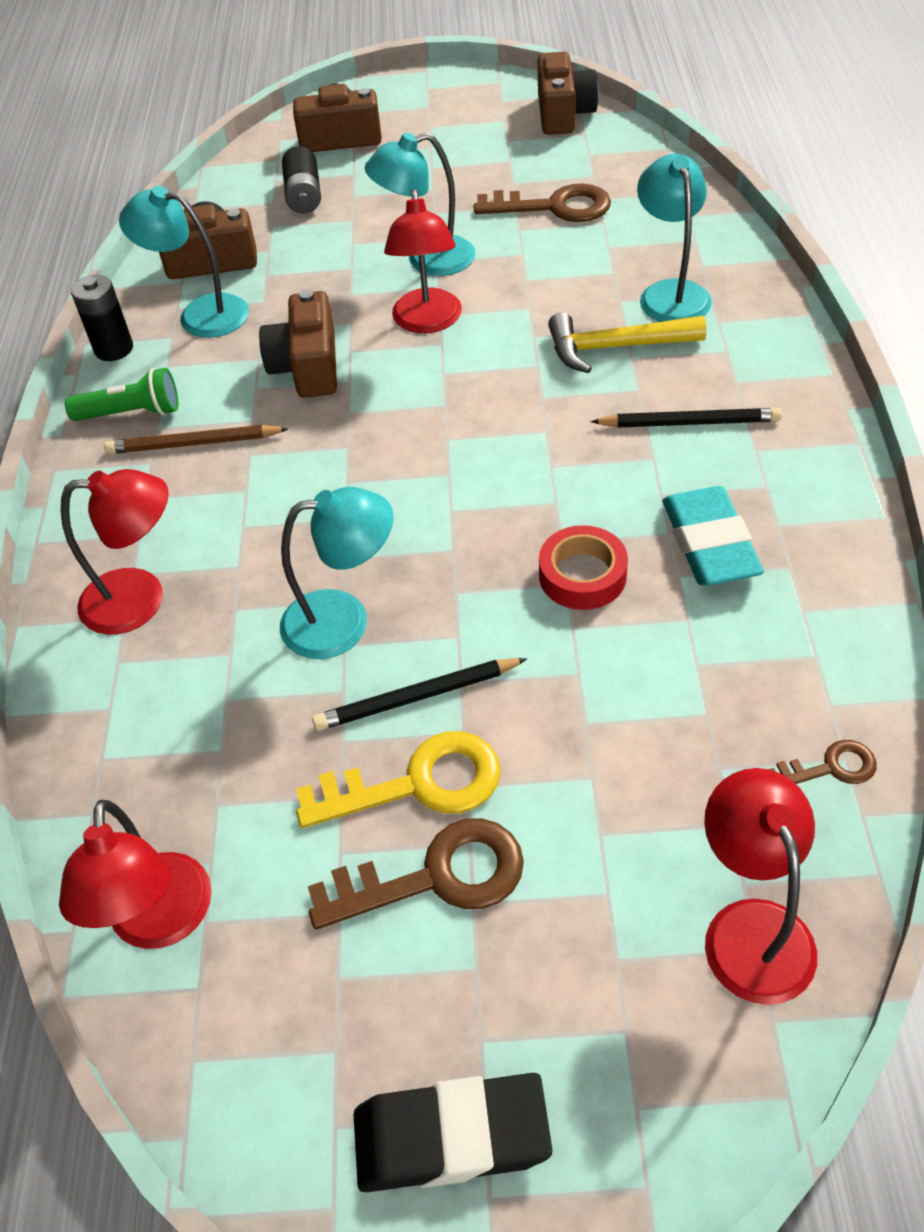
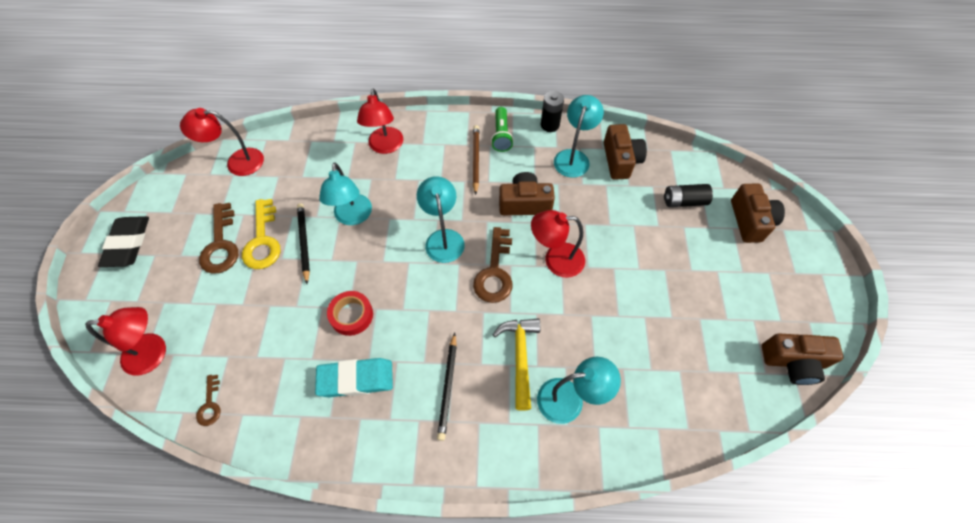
camera: 90 degrees right, 10 degrees up
(427, 260) = (615, 263): turquoise lamp -> turquoise lamp (443, 238)
(554, 207) = (670, 340): brown key -> brown key (495, 272)

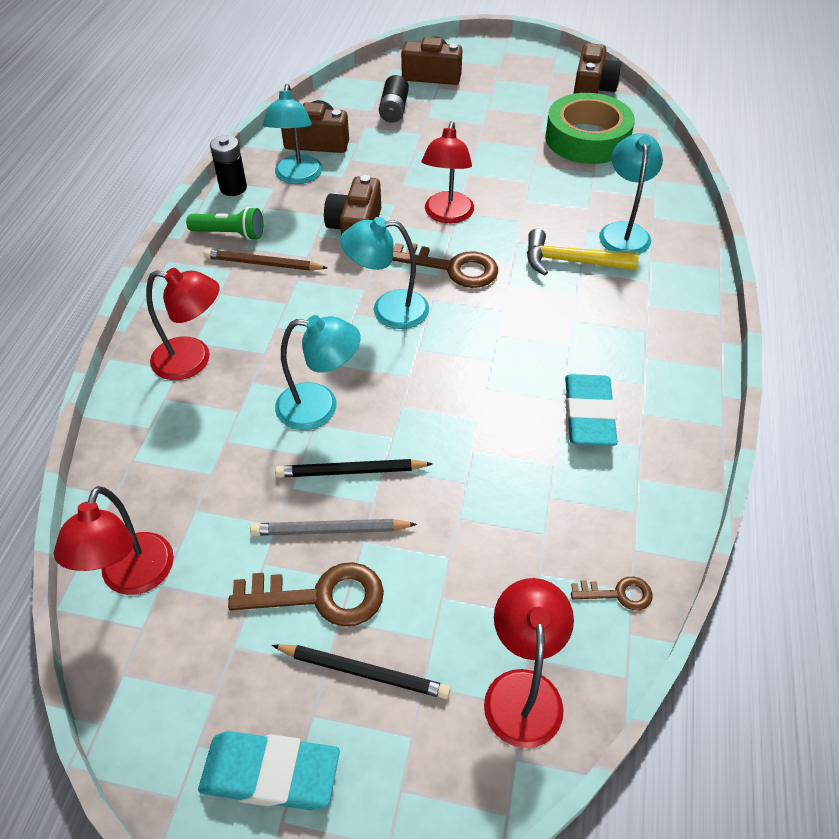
camera: 80 degrees left, 10 degrees down
(128, 244) = (270, 774): black eraser -> turquoise eraser
(263, 240) = (330, 530): yellow key -> grey pencil
(351, 315) = (492, 415): red tape -> none
(448, 387) = (604, 326): black pencil -> black pencil (363, 672)
(573, 157) = (297, 177): turquoise lamp -> turquoise lamp turned 120 degrees counterclockwise
(701, 361) = (587, 139): none -> green tape

